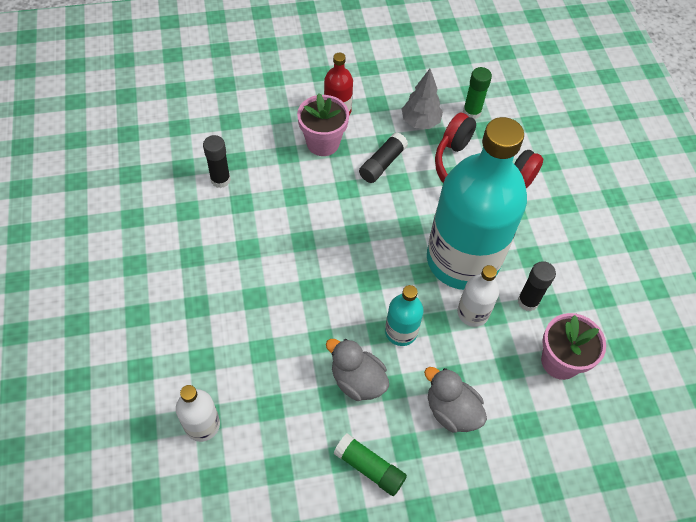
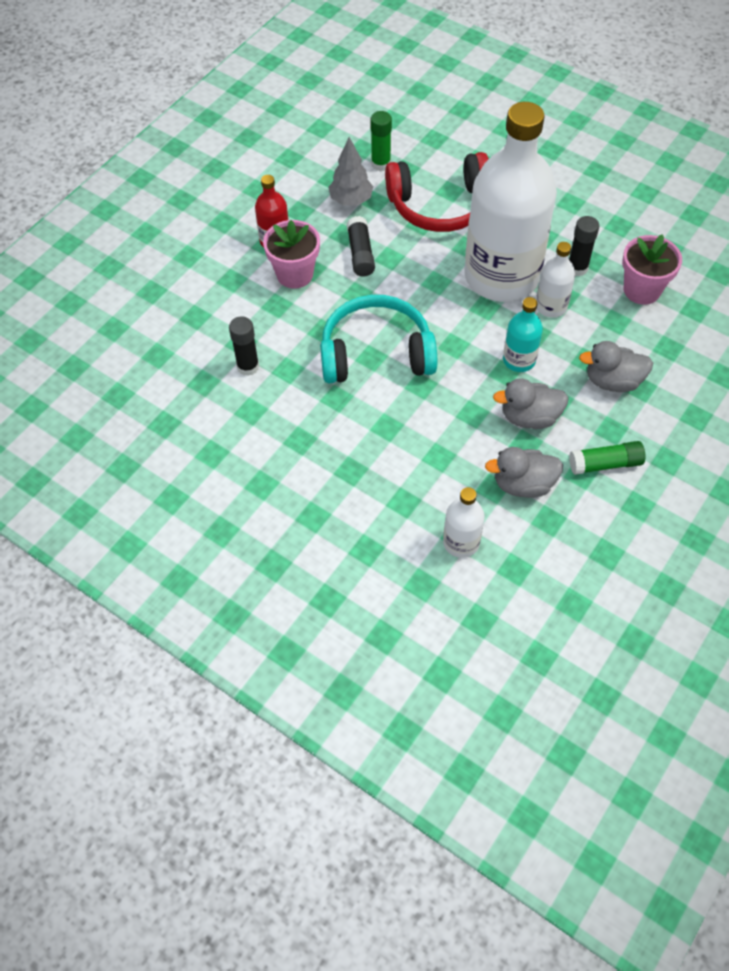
camera: 40 degrees left, 0 degrees up
(293, 425) = (523, 484): none -> grey duck
(309, 241) = (376, 354): none -> turquoise headphones
(462, 260) = (501, 276): turquoise bottle -> white bottle

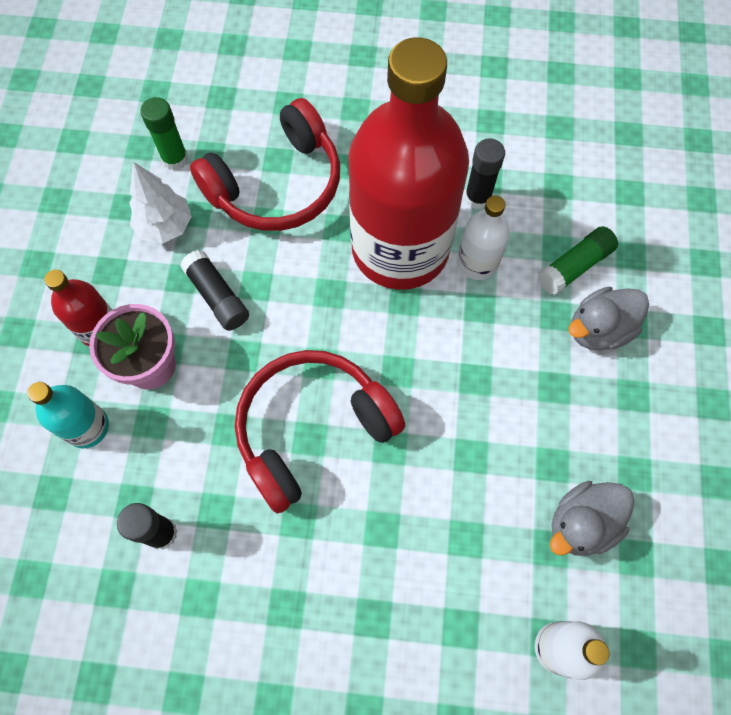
camera: 30 degrees left, 10 degrees up
(351, 200) = (165, 226): grey tree -> white tree
(376, 354) = (313, 430): turquoise headphones -> red headphones
(501, 276) = (400, 248): white bottle -> red bottle
(519, 360) = (482, 353): turquoise bottle -> turquoise bottle (87, 427)
(529, 417) = (537, 426): grey duck -> none
(605, 464) = (653, 445): green glue stick -> green glue stick (574, 266)
(642, 290) = (561, 194): pink flower pot -> none

